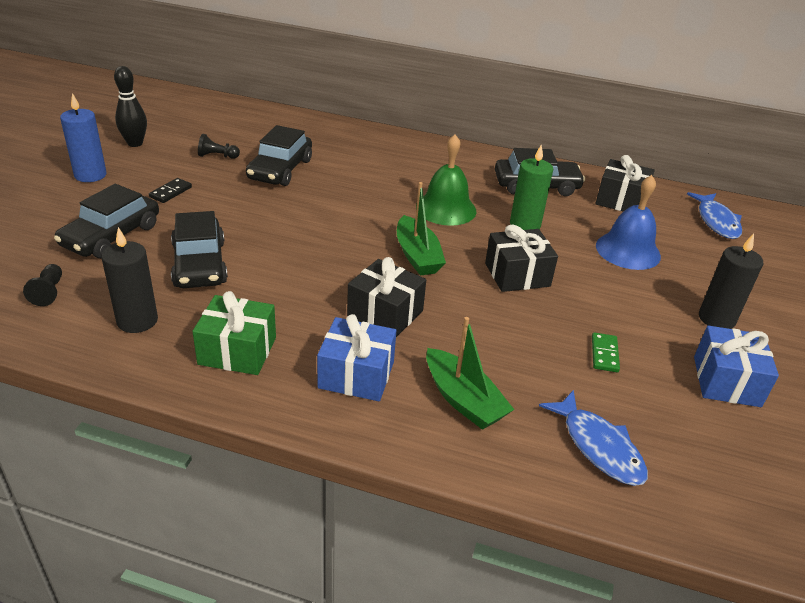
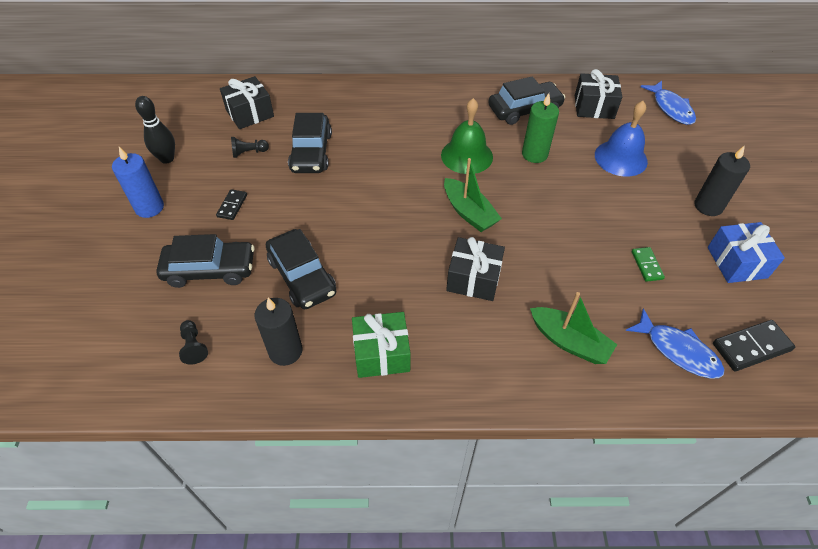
camera: 15 degrees left, 15 degrees up
(111, 236) = (210, 270): black car -> black car turned 105 degrees counterclockwise
(356, 375) = (482, 345): blue gift -> none
(517, 275) = (552, 208): black gift -> black gift (250, 113)
(701, 471) = (751, 347): none -> black domino

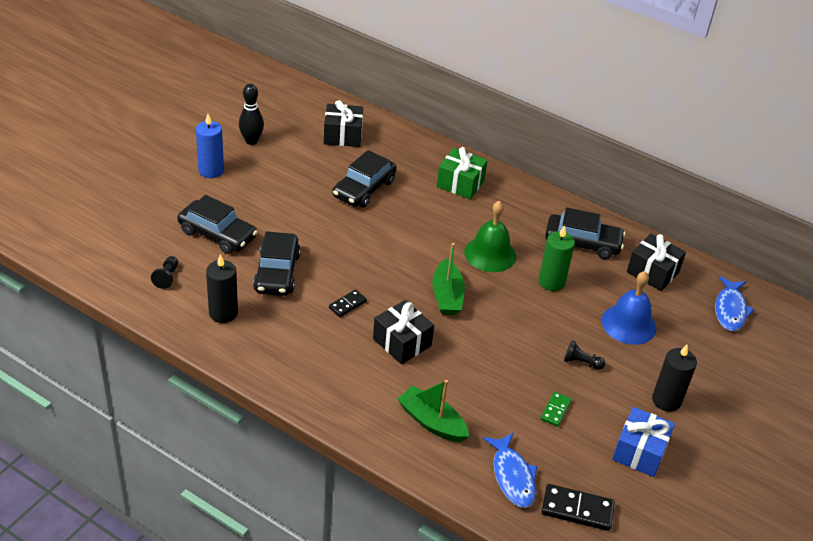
camera: 30 degrees right, 10 degrees down
(232, 206) = (270, 199): black domino -> black domino (347, 304)
(249, 152) = (315, 165): black pawn -> black pawn (581, 362)
(381, 354) = (286, 351): green gift -> green gift (460, 184)
(569, 342) = (432, 422): green boat -> green boat turned 150 degrees clockwise

